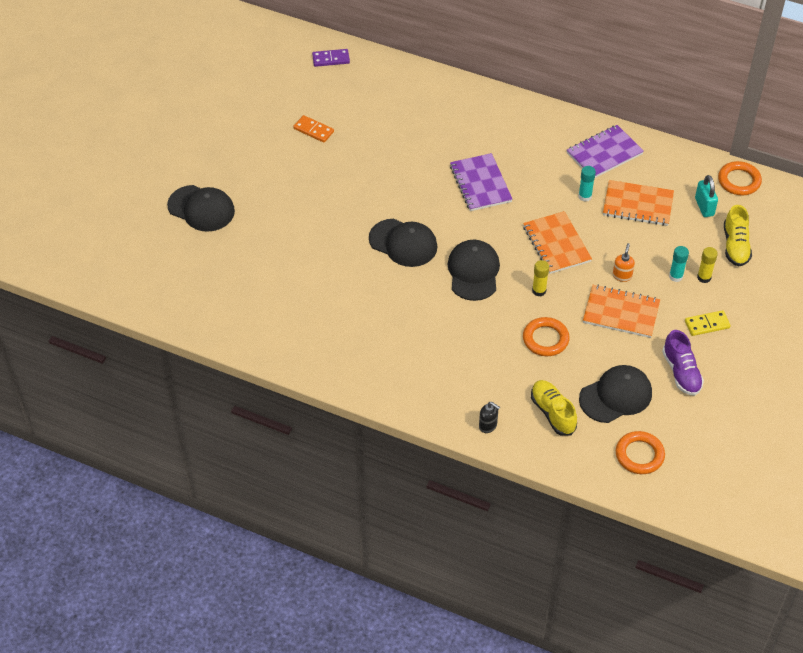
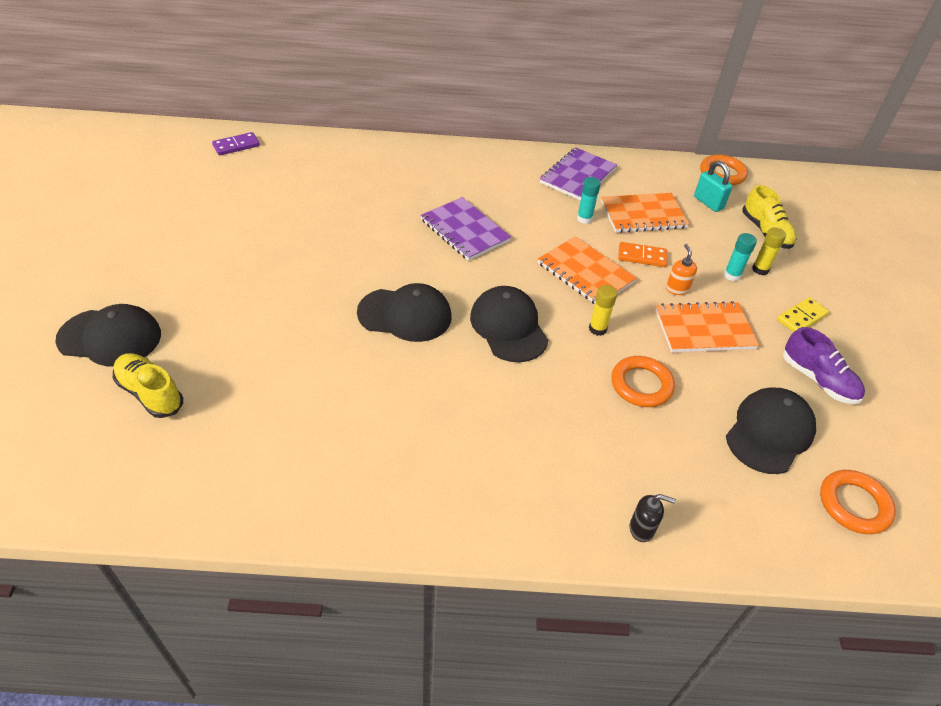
camera: 25 degrees left, 5 degrees down
(313, 130) = (240, 216): orange domino -> orange domino (642, 256)
(552, 413) = (711, 481): yellow shoe -> yellow shoe (150, 393)

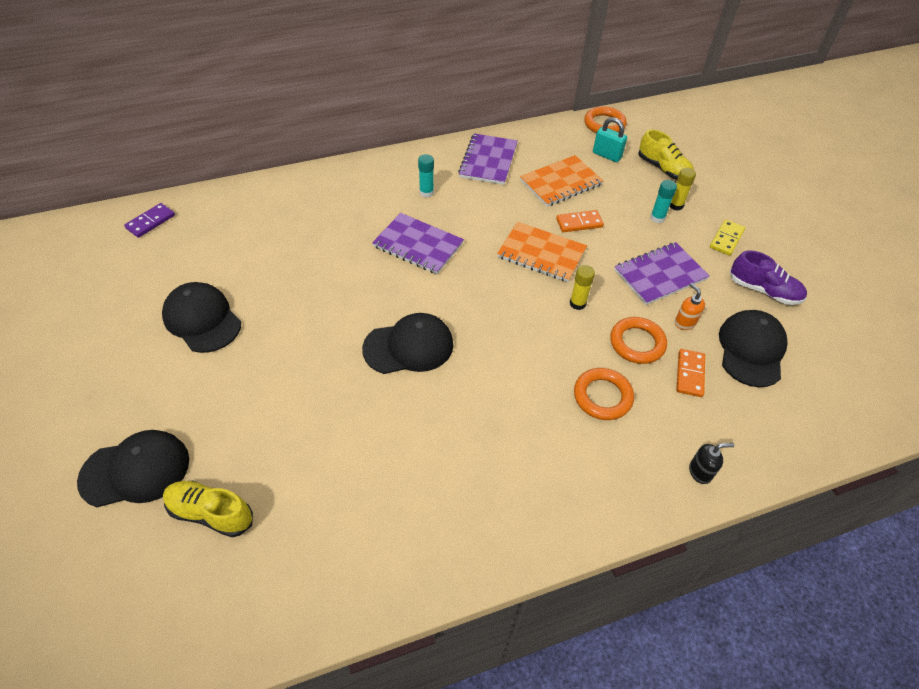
camera: 20 degrees left, 5 degrees up
(508, 327) = (504, 327): black cap -> black cap (202, 319)
(584, 219) = (514, 201): turquoise glue stick -> turquoise glue stick (426, 192)
(677, 289) = (621, 244): orange soap dispenser -> orange soap dispenser (684, 322)
(684, 432) = (689, 374): none -> orange domino
(704, 329) = (660, 275): orange notebook -> purple notebook
(854, 504) = (837, 389): orange ring -> orange ring (602, 396)

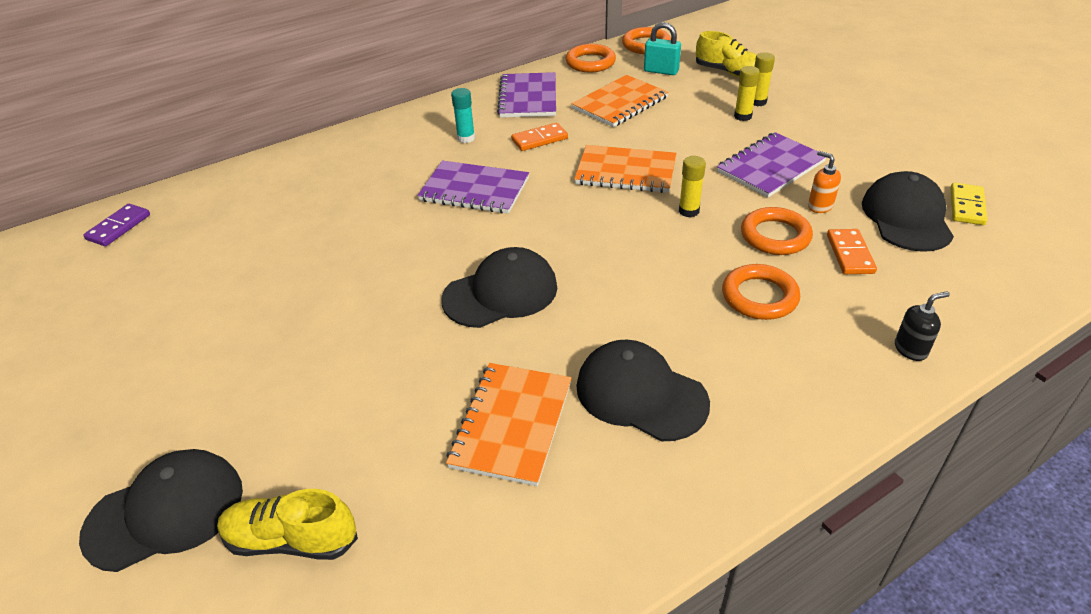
camera: 10 degrees left, 10 degrees down
(202, 319) = (217, 317): black cap -> black cap (640, 394)
(382, 461) = (511, 424): none -> orange notebook
(551, 134) = (590, 62): none -> orange ring
(579, 223) = (657, 136): orange domino -> orange domino (539, 139)
(657, 218) = (742, 116): turquoise glue stick -> yellow glue stick
(726, 239) = (827, 122): yellow domino -> yellow domino (967, 206)
(764, 290) = (891, 160): purple shoe -> none

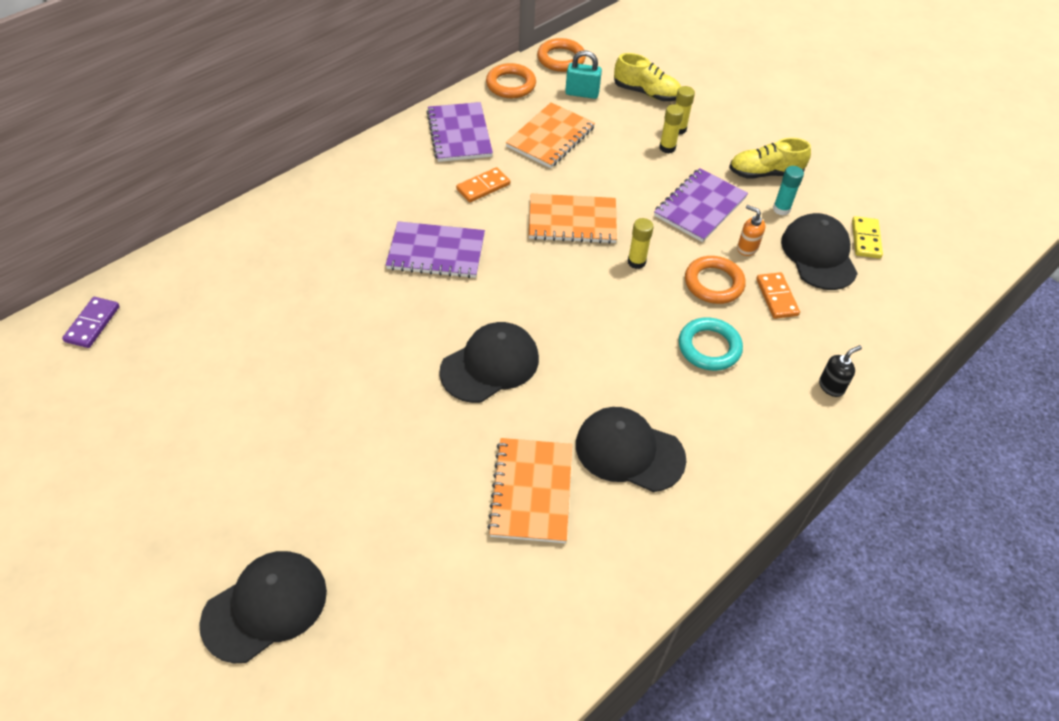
camera: 15 degrees left, 10 degrees up
(291, 540) = (381, 615): yellow shoe -> yellow shoe (765, 173)
(466, 138) = (411, 190): turquoise glue stick -> turquoise glue stick (781, 209)
(759, 296) = (709, 347): orange ring -> turquoise ring

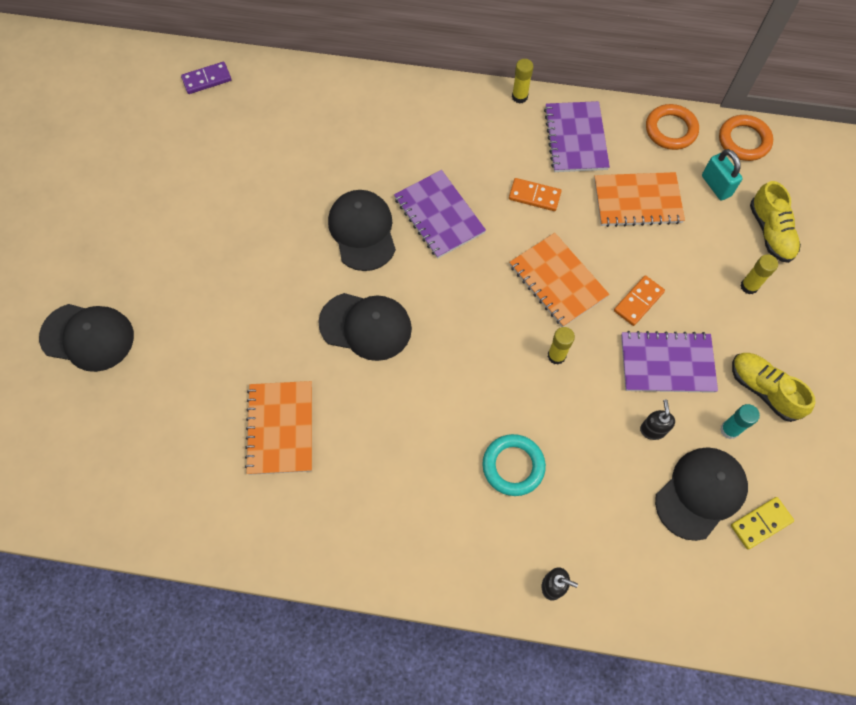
camera: 55 degrees right, 15 degrees up
(459, 134) = (575, 138): purple notebook -> purple notebook turned 45 degrees counterclockwise
(531, 491) = (280, 428): orange notebook -> orange notebook turned 60 degrees counterclockwise
(629, 451) = (364, 470): black cap -> black cap (362, 231)
(667, 148) = (715, 293): yellow glue stick -> yellow glue stick (519, 97)
(713, 283) = (586, 428): orange ring -> none
(747, 248) = (652, 429): orange soap dispenser -> black soap dispenser
(776, 297) = (616, 486): orange domino -> orange domino (638, 301)

